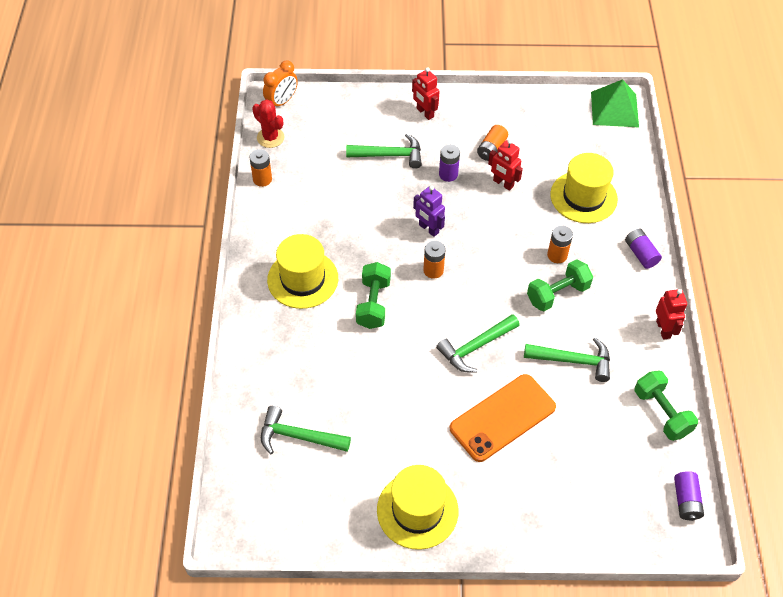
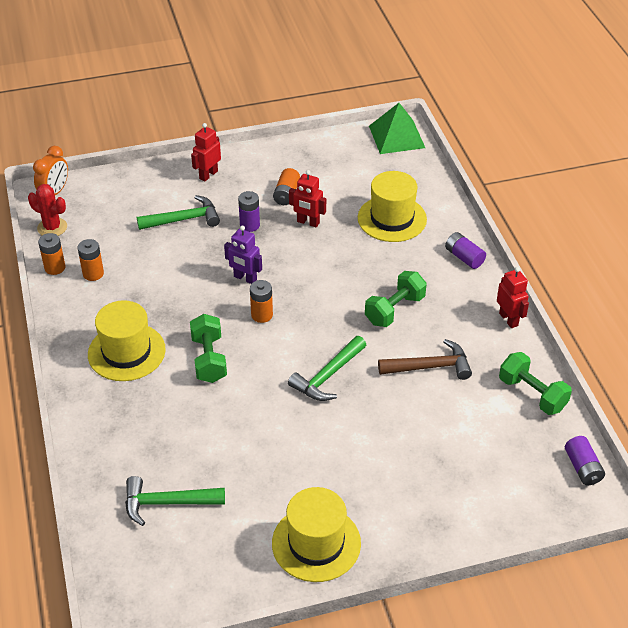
camera: 15 degrees left, 10 degrees down
(425, 113) = (208, 175): red robot -> red robot turned 90 degrees clockwise
(502, 418) = (376, 435): orange phone -> none
(557, 255) = (383, 275): orange battery -> orange battery (93, 274)
(573, 361) = (430, 367): green hammer -> brown hammer

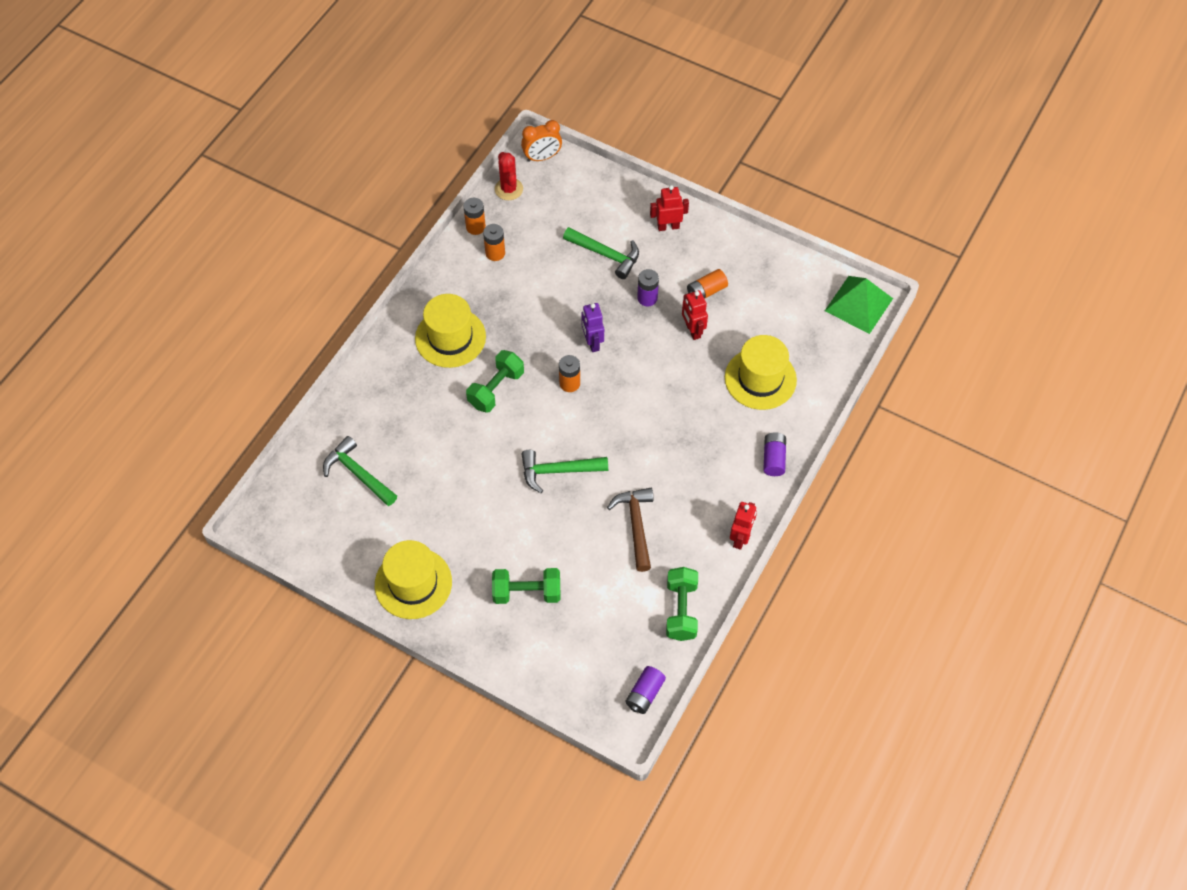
camera: 45 degrees right, 15 degrees up
(394, 310) = (667, 459): green dumbbell -> green dumbbell (527, 592)
(430, 367) = (636, 525): brown hammer -> brown hammer turned 135 degrees counterclockwise

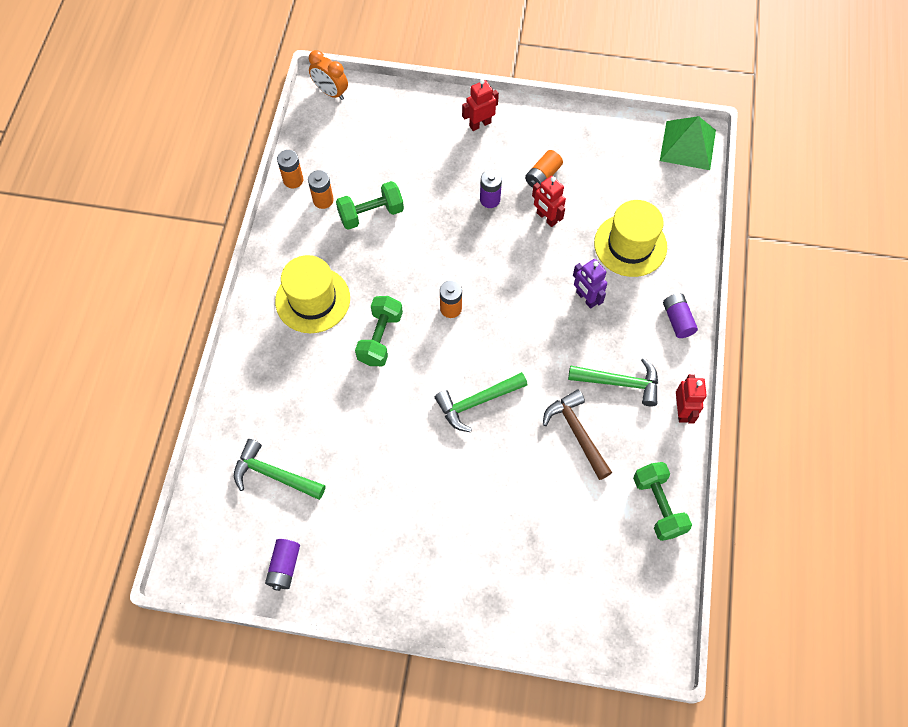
camera: 20 degrees left, 5 degrees up
(413, 583) = (378, 574): yellow hat -> none
(509, 189) = (311, 133): red cactus -> none
(527, 592) = (499, 542): green dumbbell -> green dumbbell (371, 214)
(542, 157) = (331, 92): orange clock -> orange clock turned 75 degrees clockwise
(592, 342) = (455, 260): purple robot -> purple robot (586, 298)
(606, 255) = (432, 169): green hammer -> green hammer (620, 383)
(645, 694) = (661, 608): purple battery -> purple battery (284, 567)

